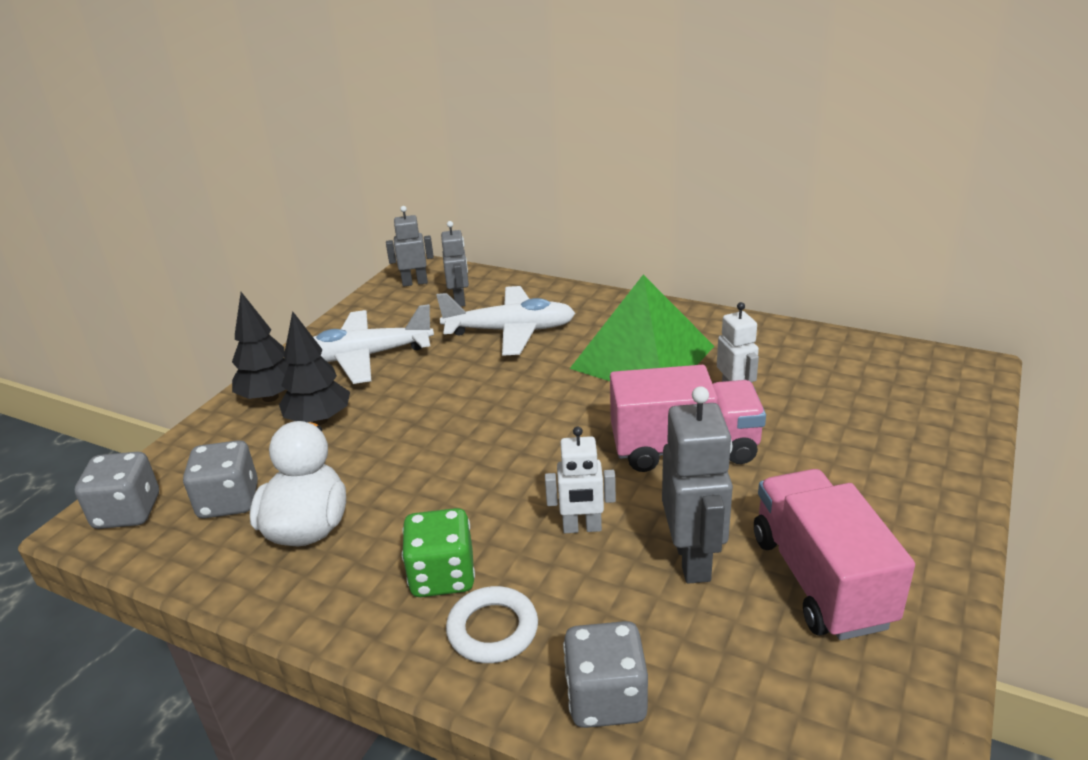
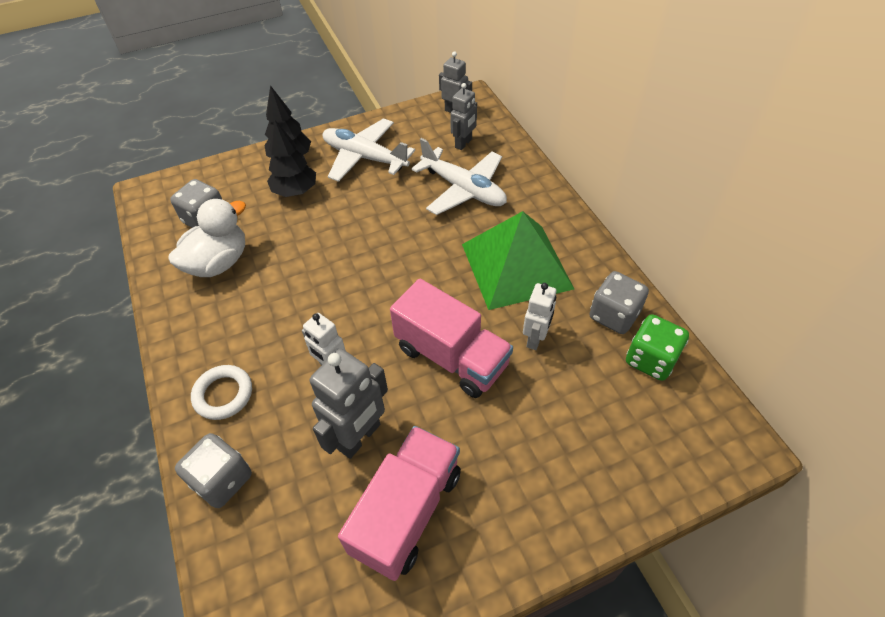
camera: 40 degrees right, 20 degrees up
(128, 512) = (164, 195): grey dice -> grey dice (614, 315)
(442, 576) = (239, 342): green dice -> green dice (650, 359)

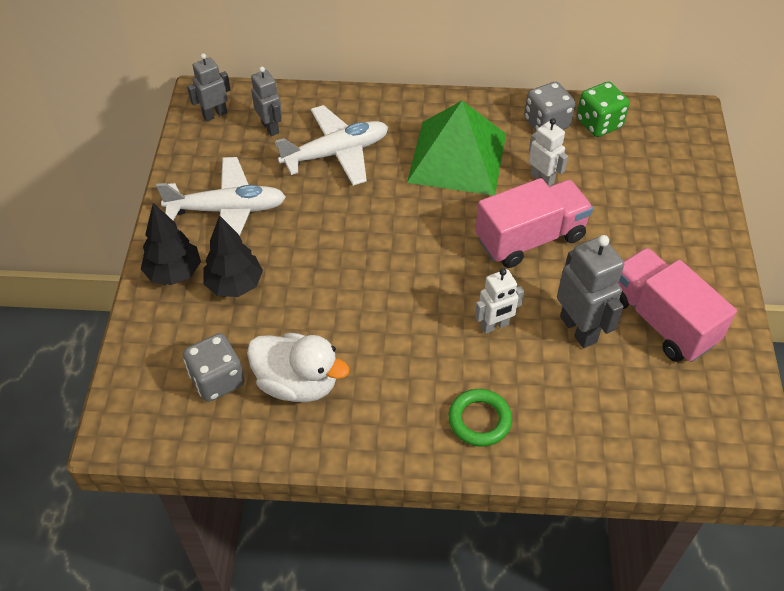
camera: 65 degrees left, 0 degrees up
(219, 263) = (297, 383): white duck -> white duck turned 135 degrees clockwise
(222, 480) = (574, 443): grey dice -> none
(223, 394) = (479, 420): white ring -> green ring
(365, 157) = (227, 210): white plane -> white plane turned 150 degrees counterclockwise

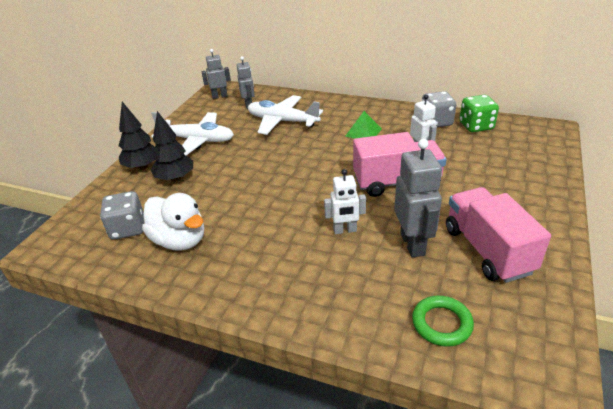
camera: 20 degrees right, 15 degrees down
(336, 153) = (282, 121): white plane -> white plane turned 150 degrees counterclockwise
(457, 157) = (363, 132): green pyramid -> green pyramid, size x0.45
(479, 420) = (302, 291): green ring -> green ring (441, 323)

